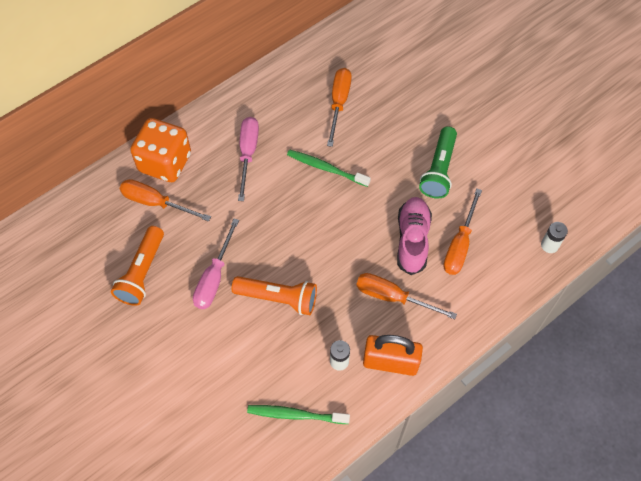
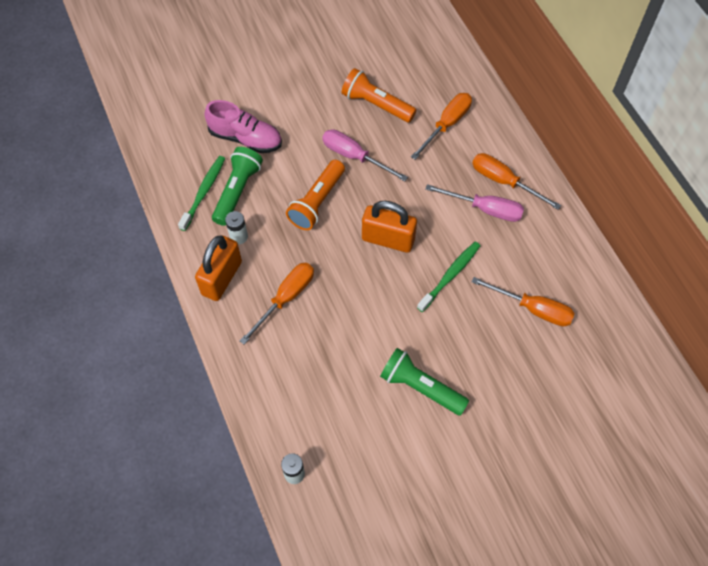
camera: 105 degrees right, 0 degrees up
(165, 162) = (490, 138): orange dice -> none
(285, 380) = (237, 191): none -> green flashlight
(303, 225) = (388, 239): none -> orange padlock
(412, 240) = (342, 334): pink shoe -> pink shoe (245, 138)
(459, 245) = (323, 379): orange screwdriver -> orange screwdriver (504, 181)

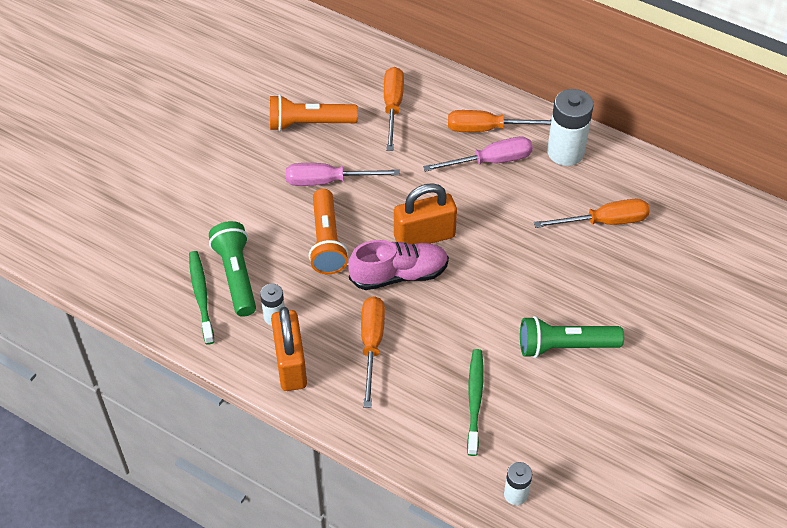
camera: 35 degrees left, 10 degrees down
(245, 138) = (202, 223): pink shoe -> pink shoe (399, 275)
(450, 275) = (508, 235): green toothbrush -> green toothbrush (474, 400)
(549, 235) = (565, 152): none -> white battery

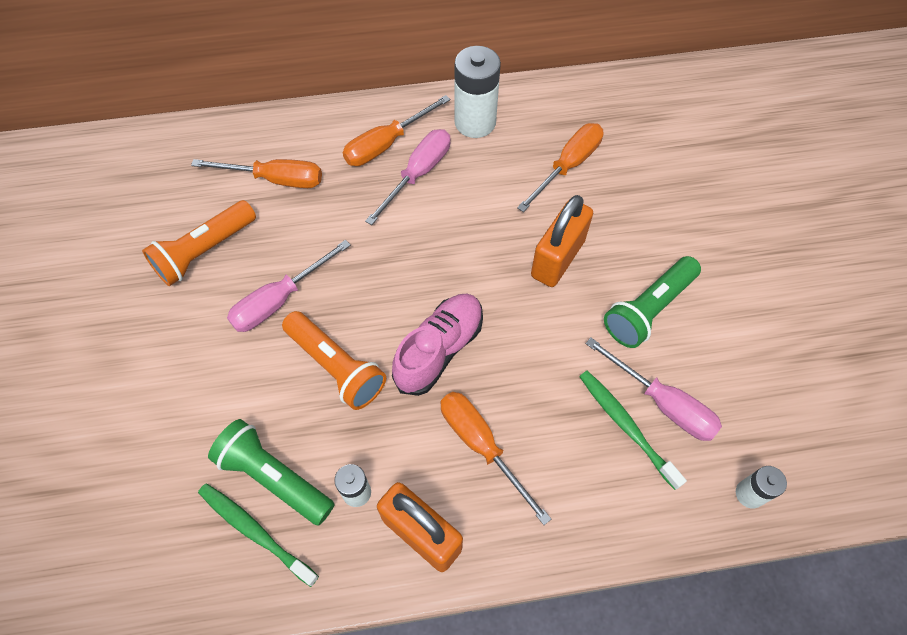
camera: 40 degrees left, 10 degrees up
(393, 107) = (275, 179): orange screwdriver -> orange screwdriver turned 135 degrees clockwise
(424, 237) = (427, 292): orange padlock -> orange padlock (558, 258)
(514, 405) = (663, 403): none -> pink screwdriver

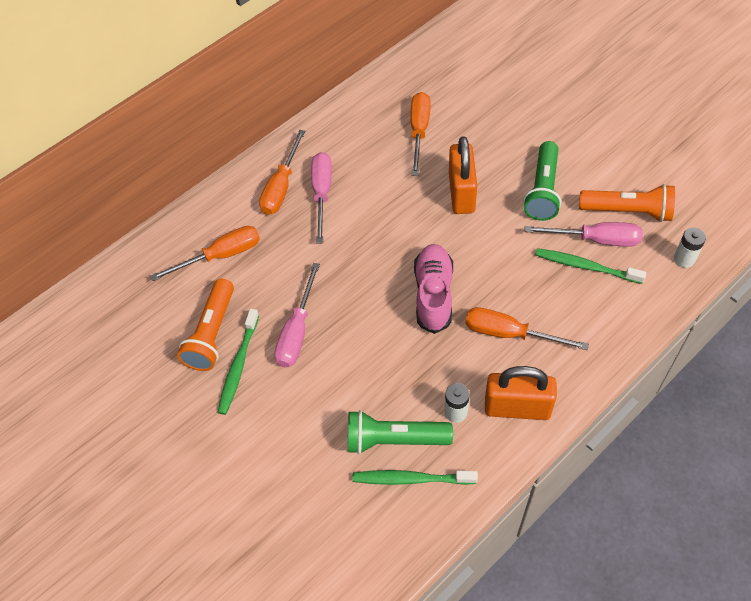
camera: 30 degrees left, 5 degrees down
(200, 299) = (238, 366): none -> green toothbrush
(336, 366) = (374, 347): orange flashlight -> orange flashlight (627, 211)
(475, 122) = (332, 138): white battery -> none

